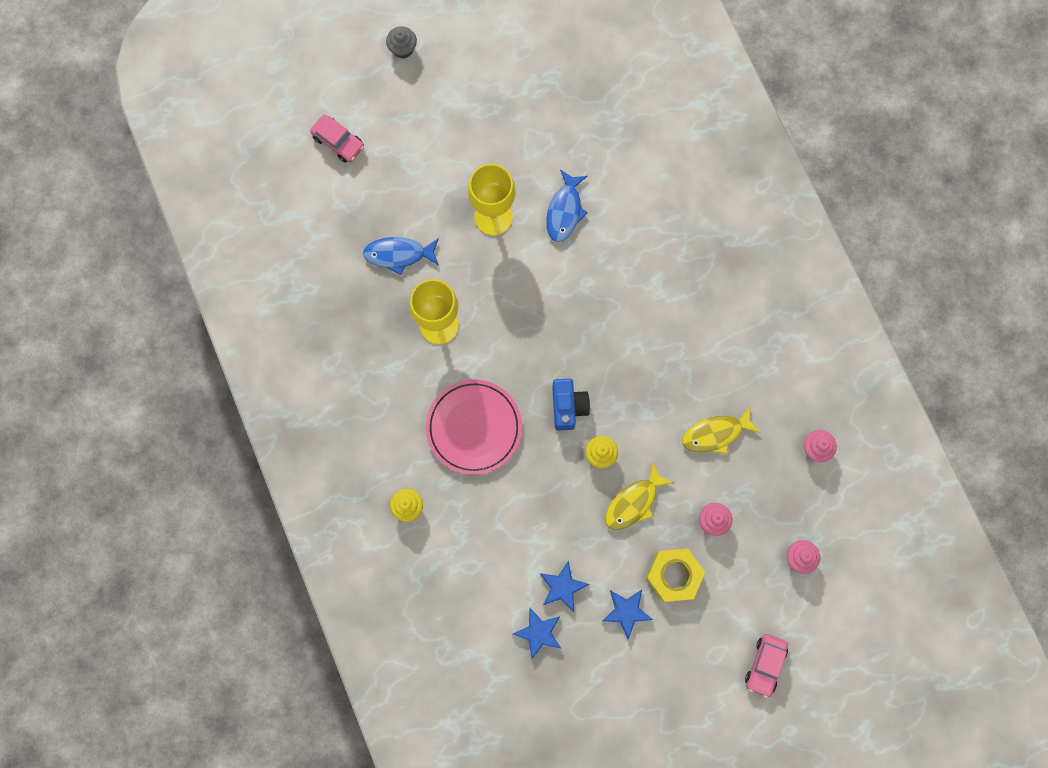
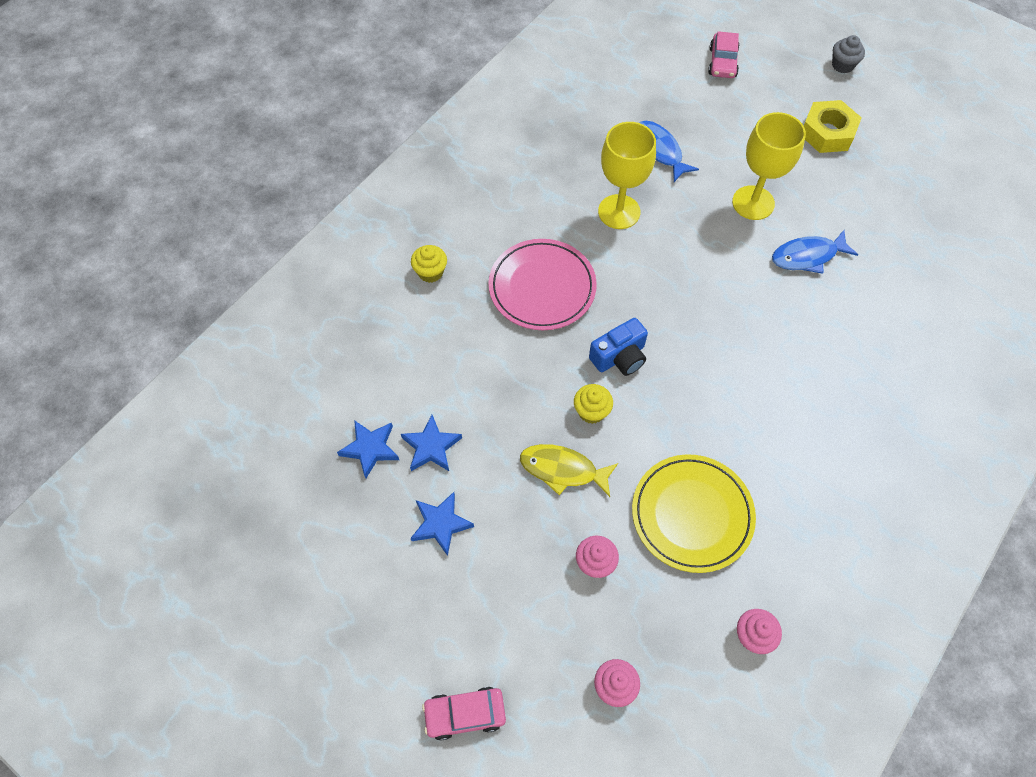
camera: 60 degrees right, 15 degrees down
(674, 575) = (509, 553): yellow nut -> yellow nut (827, 133)
(715, 434) = (692, 514): yellow fish -> yellow plate

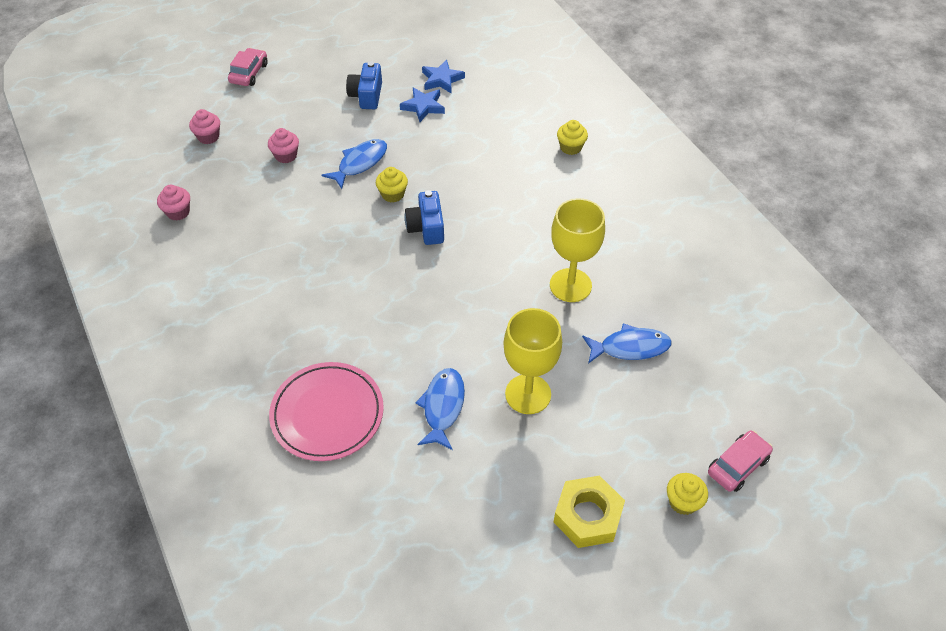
camera: 115 degrees right, 10 degrees down
(441, 524) = (366, 95): blue star -> blue camera
(542, 287) = (519, 206): pink plate -> pink plate (327, 414)
(562, 470) = (360, 163): yellow fish -> blue fish
(692, 514) = (277, 217): yellow plate -> none
(722, 62) = (737, 465): pink car -> pink car turned 105 degrees clockwise
(774, 84) = (683, 502): none -> yellow cupcake
(842, 65) = (688, 598): grey cupcake -> none

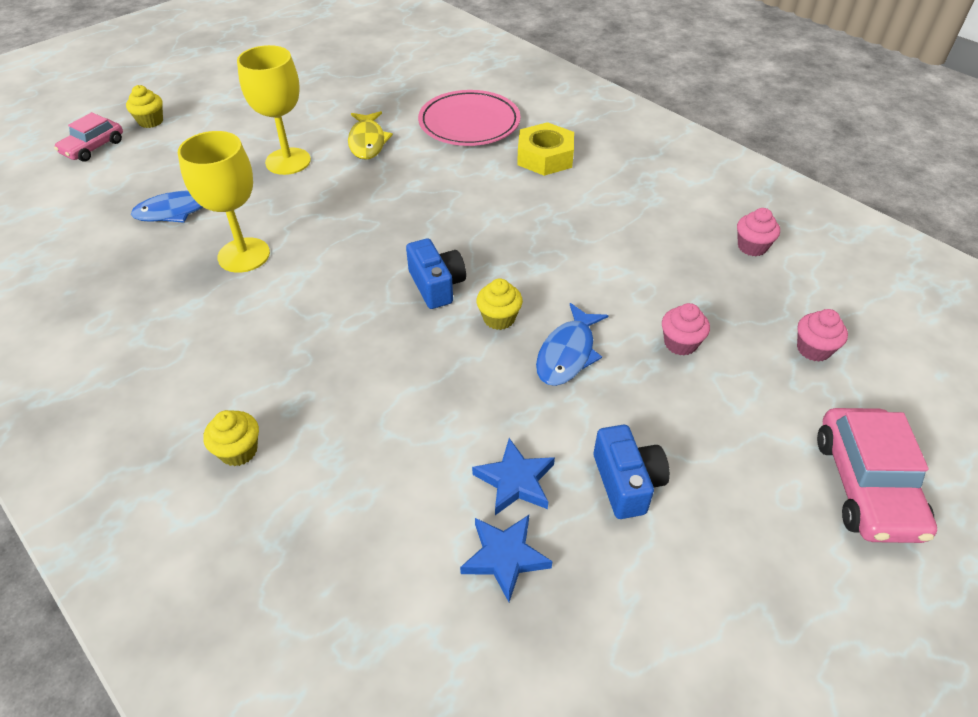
camera: 165 degrees right, 5 degrees down
(249, 73) = (866, 485): pink car -> pink car, size x1.54
(443, 407) = (367, 142): blue fish -> yellow fish
(587, 516) = (233, 104): yellow nut -> yellow nut (545, 157)

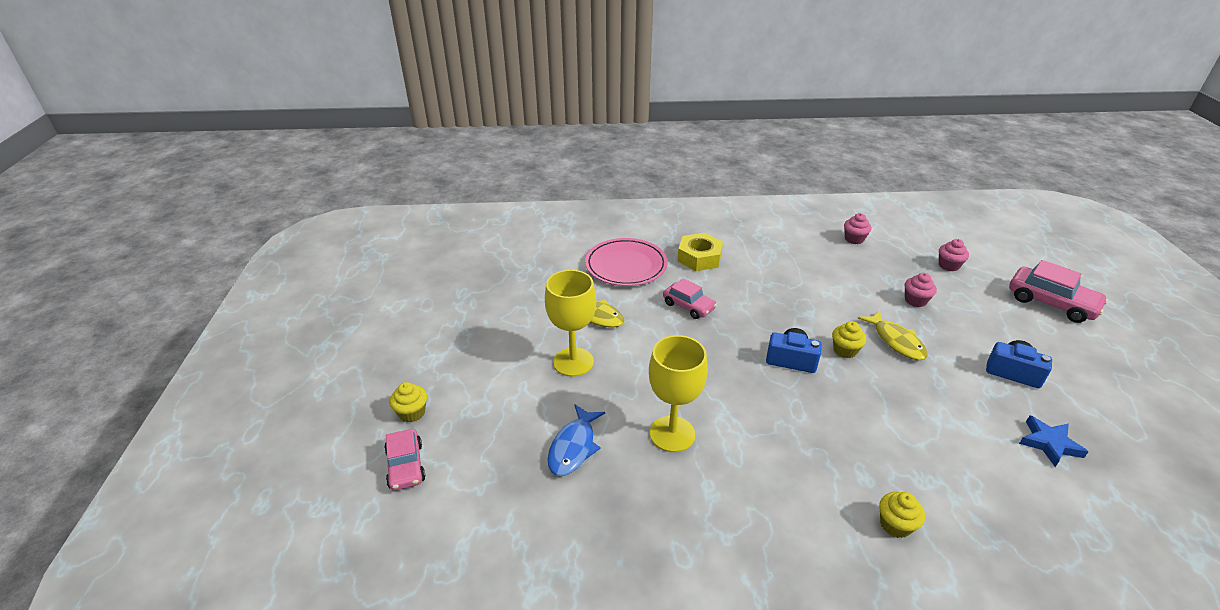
camera: 50 degrees left, 10 degrees down
(449, 185) = (688, 306): none -> pink car
(515, 481) = (991, 411): blue star -> none
(567, 354) = (896, 341): blue fish -> yellow fish

